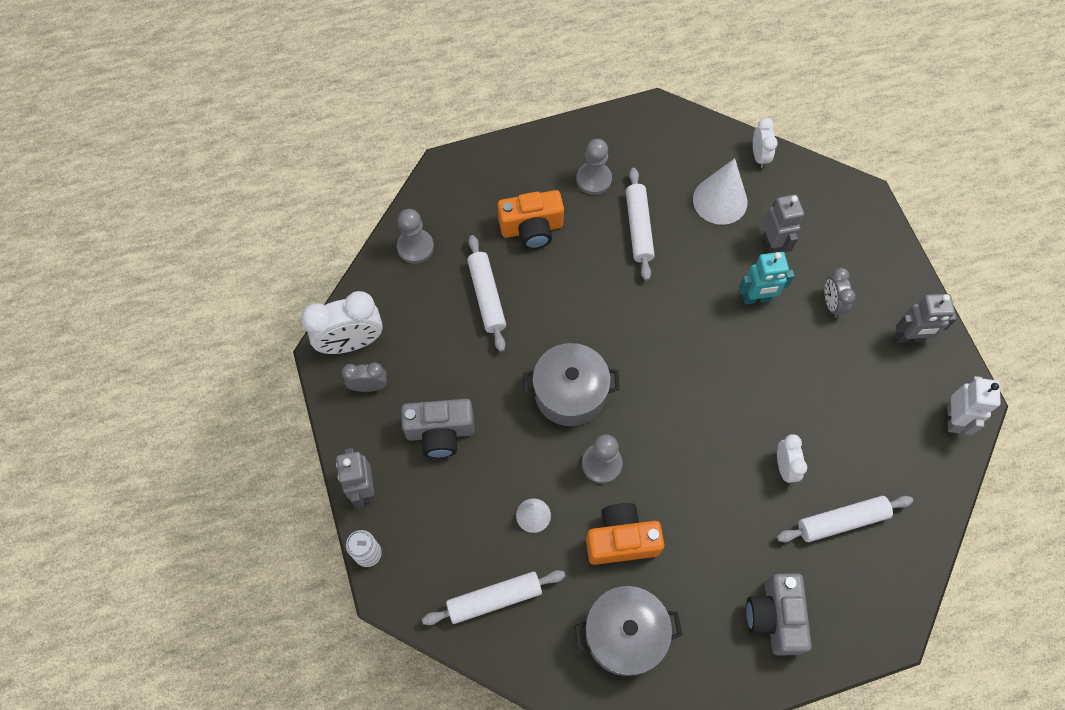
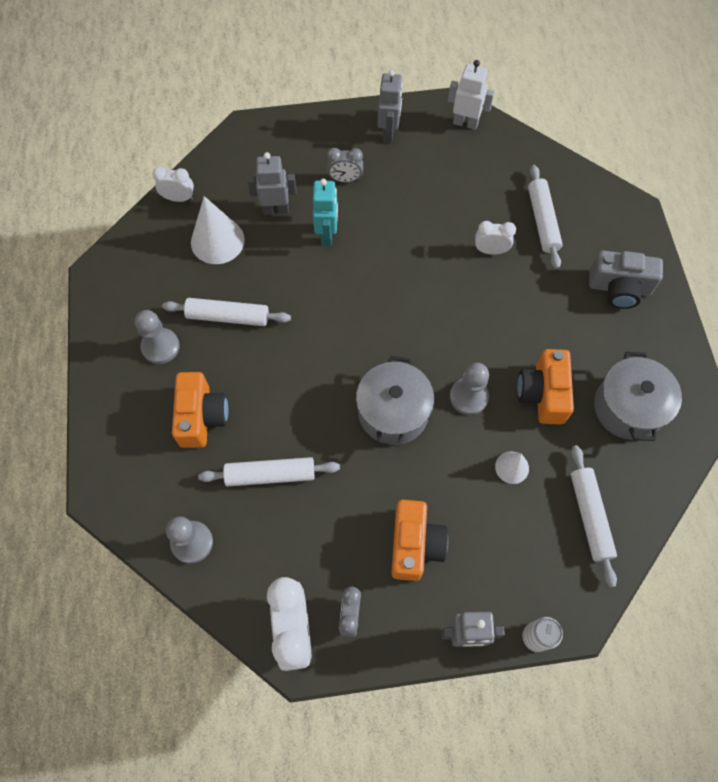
camera: 80 degrees left, 0 degrees up
(440, 432) = (415, 545): grey camera -> orange camera

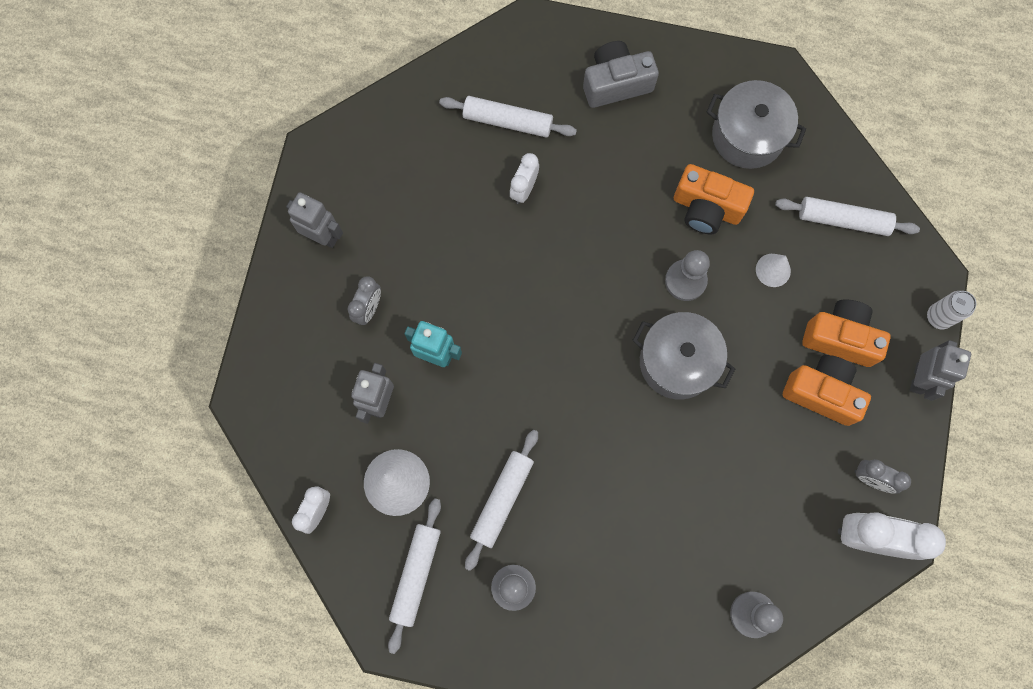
camera: 70 degrees left, 10 degrees up
(201, 416) = (615, 564): orange camera -> orange camera (840, 337)
(270, 475) = (705, 511): white rolling pin -> white rolling pin (416, 574)
(465, 123) = (345, 147): white robot -> none
(619, 288) = (616, 83): grey camera -> grey camera turned 135 degrees counterclockwise

